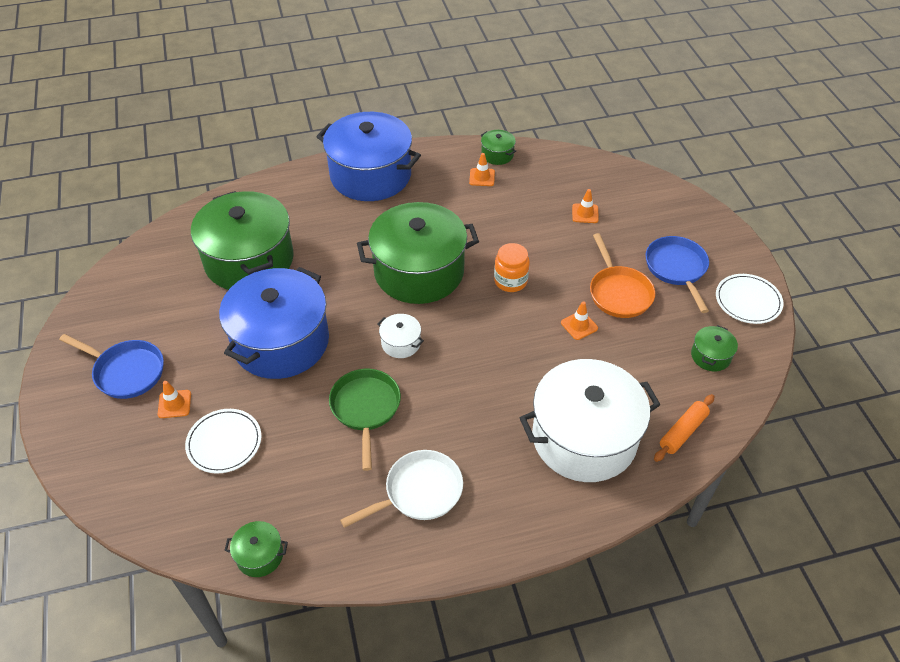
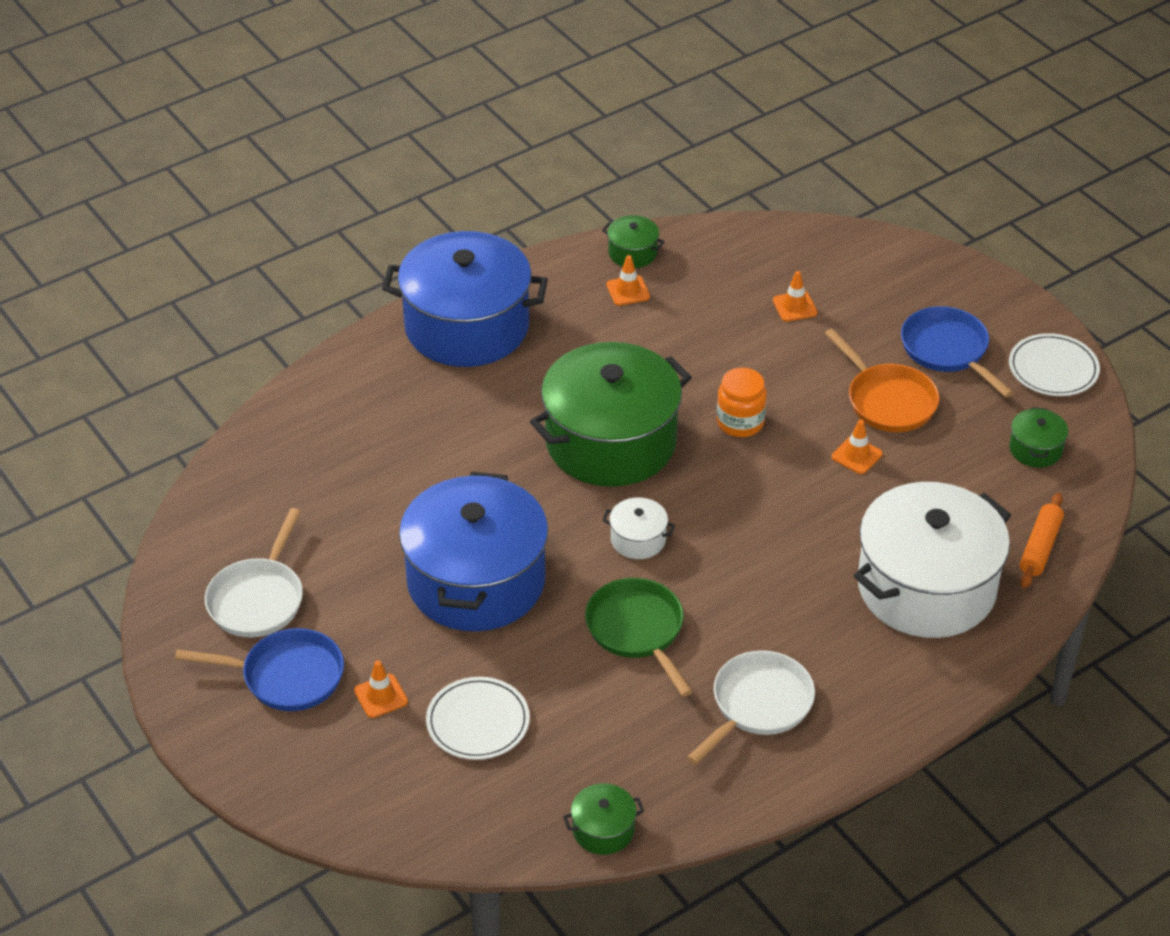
camera: 20 degrees left, 5 degrees down
(142, 314) = (258, 599): none -> white pan
(249, 260) = (363, 488): green pot -> none

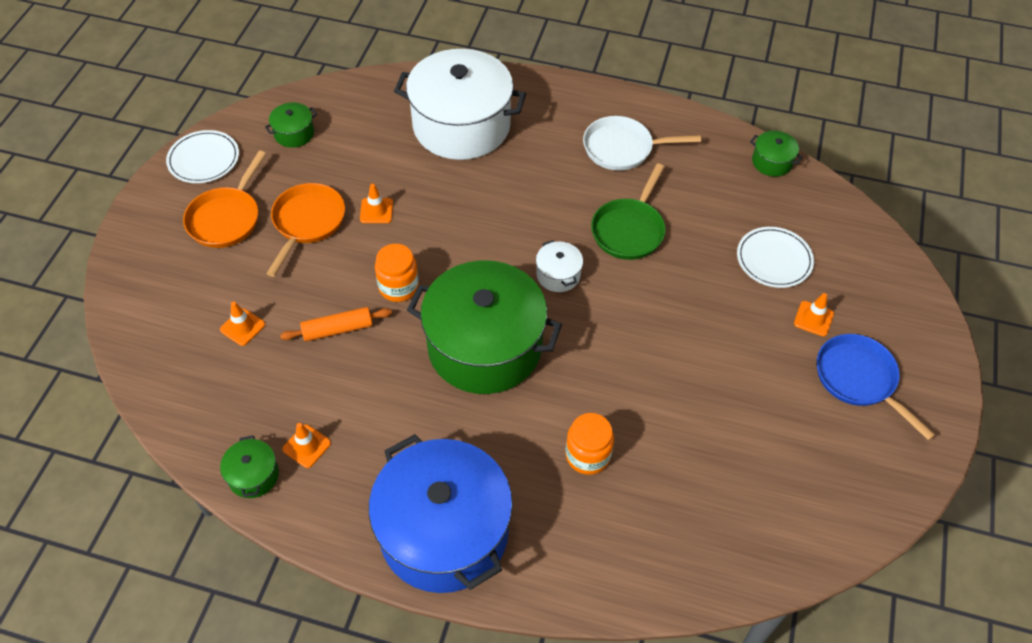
camera: 130 degrees left, 10 degrees up
(258, 599) = (828, 448): white pan -> none
(433, 442) = (587, 455): none -> orange jar
(476, 581) = (679, 335): blue pot -> none
(947, 350) = (226, 218): blue pan -> orange pan
(1040, 547) = (381, 95): orange rolling pin -> orange rolling pin (337, 329)

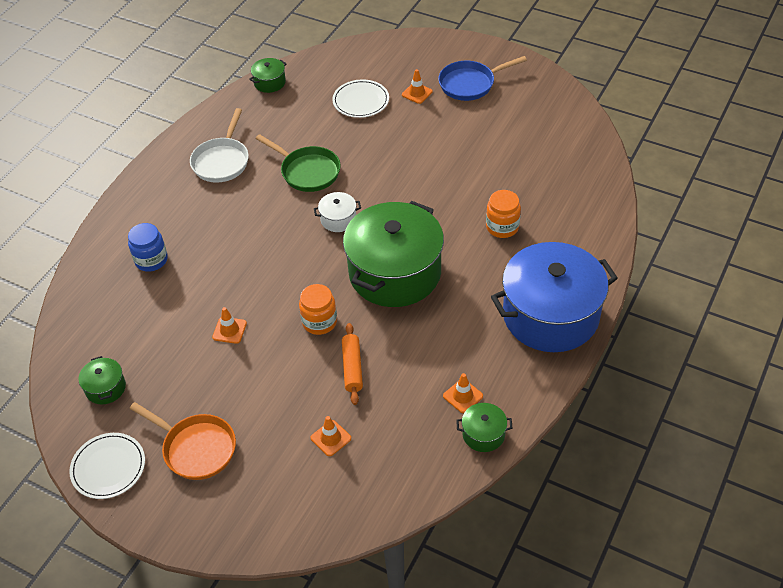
camera: 75 degrees left, 5 degrees down
(307, 223) = (225, 383): orange pan -> none
(461, 126) = (151, 260): white pot -> blue jar

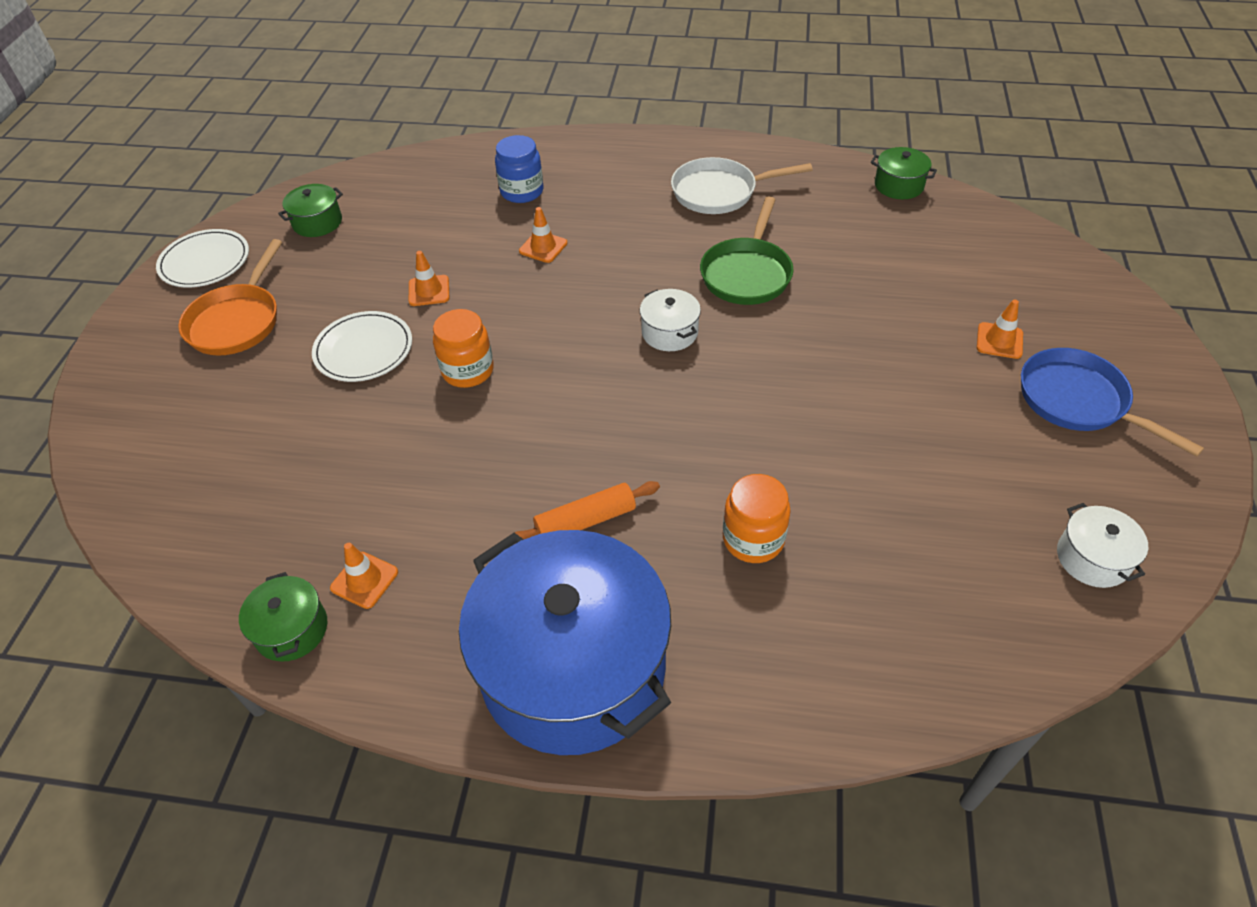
camera: 70 degrees right, 0 degrees up
(331, 438) = (265, 443): orange traffic cone -> orange traffic cone (543, 247)
(352, 367) = (393, 429): orange rolling pin -> orange rolling pin (585, 521)
(361, 101) = (931, 283): white plate -> white plate (364, 350)
(395, 272) = (590, 425): green pot -> none
(559, 118) = (1092, 558): none -> white pot

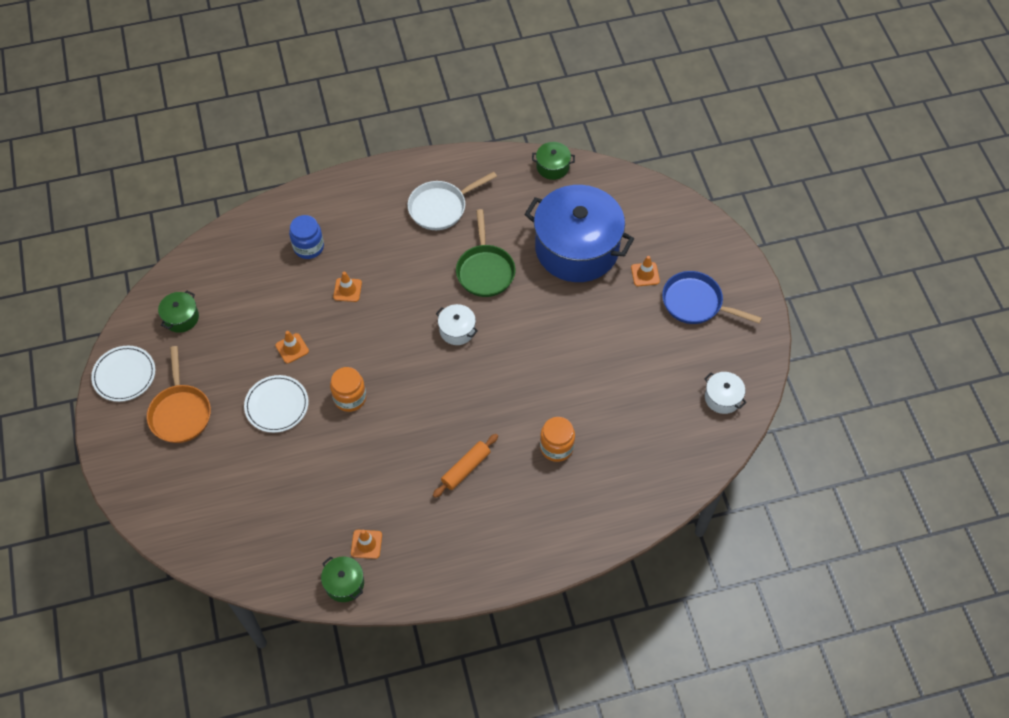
camera: 25 degrees left, 10 degrees up
(573, 668) = (497, 548): blue pot -> blue pot (577, 248)

